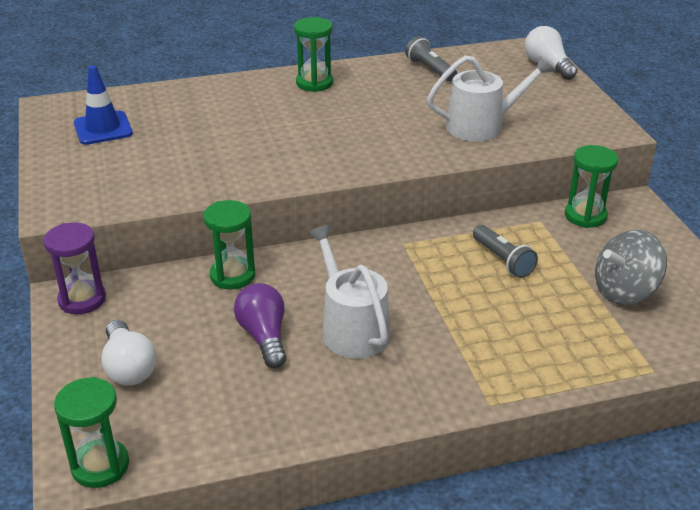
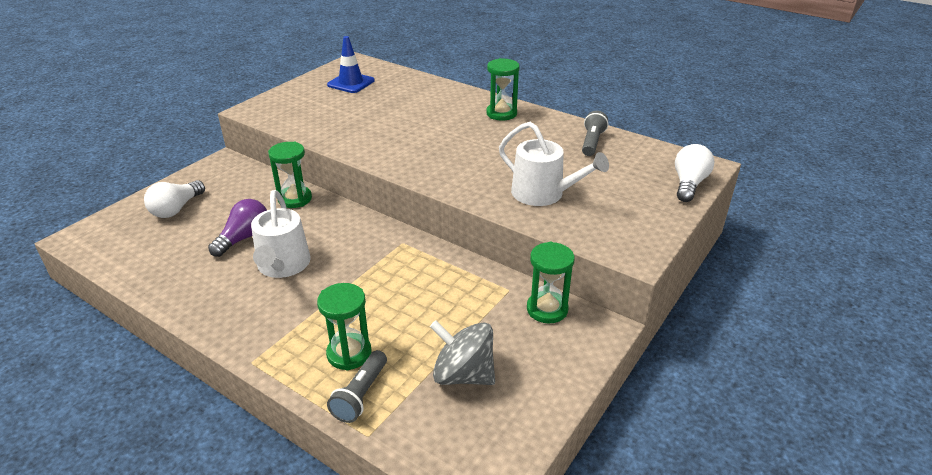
camera: 50 degrees right, 0 degrees up
(82, 300) = (224, 167): purple hourglass -> none
(100, 466) = (86, 241): green hourglass -> green hourglass (349, 353)
(351, 329) = (283, 266): white watering can -> white watering can turned 150 degrees clockwise
(503, 260) = (433, 294): grey flashlight -> grey flashlight (361, 395)

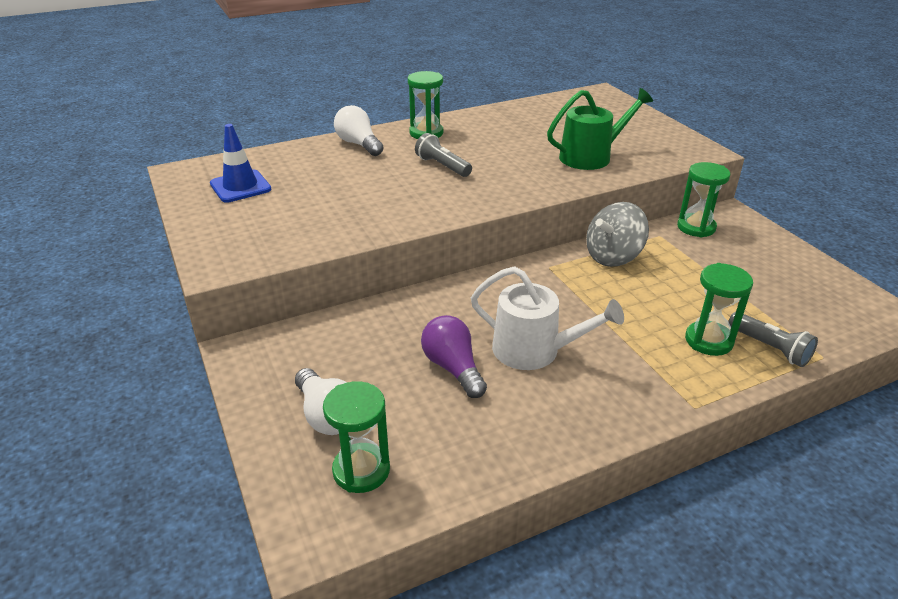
camera: 60 degrees left, 0 degrees up
(295, 199) = (400, 313): green hourglass -> green hourglass (361, 470)
(463, 374) = (762, 288): grey spinning top -> grey spinning top (613, 257)
(543, 194) = (591, 157): white watering can -> green watering can
(592, 142) = (524, 115): grey flashlight -> grey flashlight (442, 166)
(688, 184) = (622, 105): white light bulb -> white light bulb (359, 144)

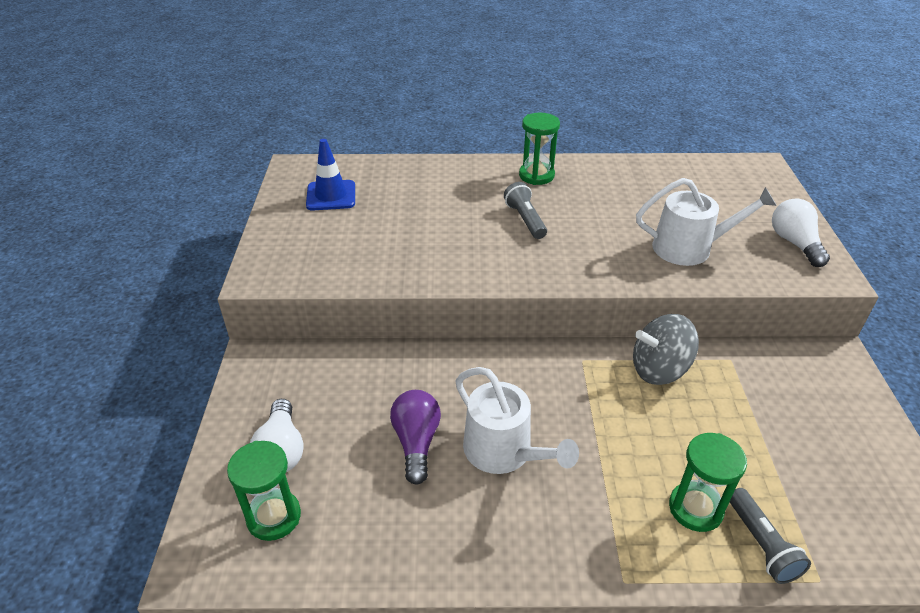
camera: 25 degrees right, 5 degrees up
(359, 144) = (463, 173): white light bulb -> white light bulb (795, 243)
(591, 157) = (689, 248): green watering can -> white watering can
(696, 227) = (781, 362): green hourglass -> none

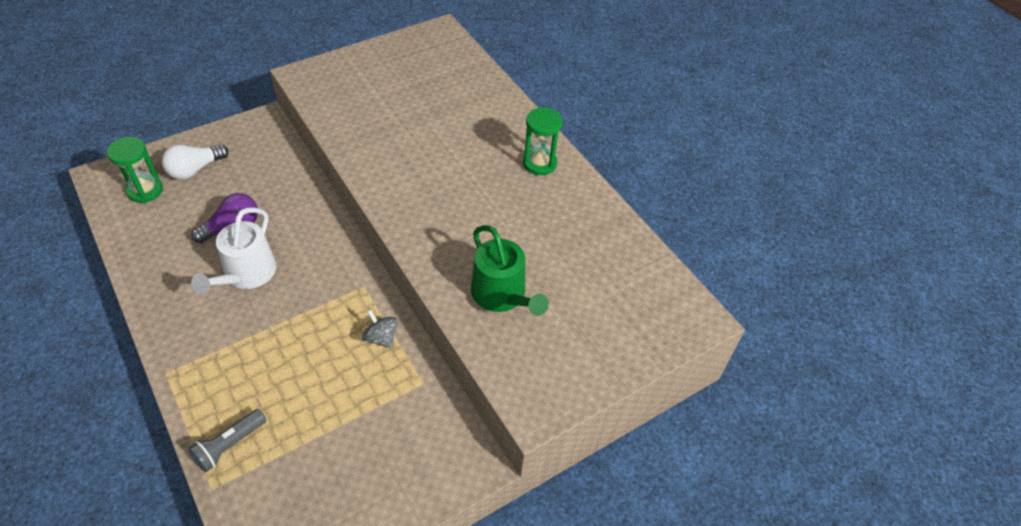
camera: 55 degrees right, 10 degrees up
(331, 196) = (417, 65): blue traffic cone -> none
(525, 220) = (466, 179): grey flashlight -> none
(659, 369) = (381, 337): grey spinning top -> grey spinning top, size x0.60
(689, 248) = (502, 295): white watering can -> green watering can
(695, 508) = (245, 397): green hourglass -> none
(795, 243) = (567, 372): white light bulb -> none

